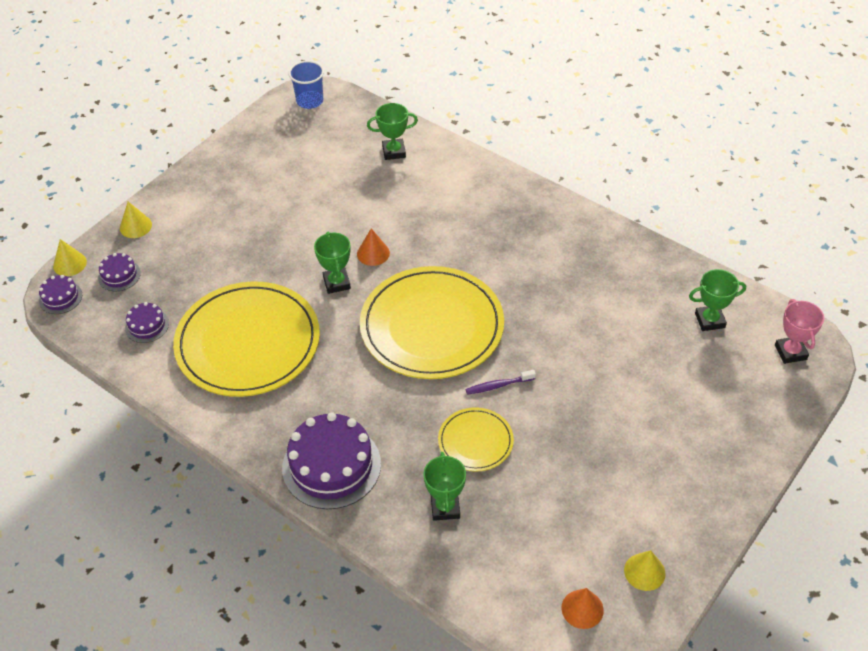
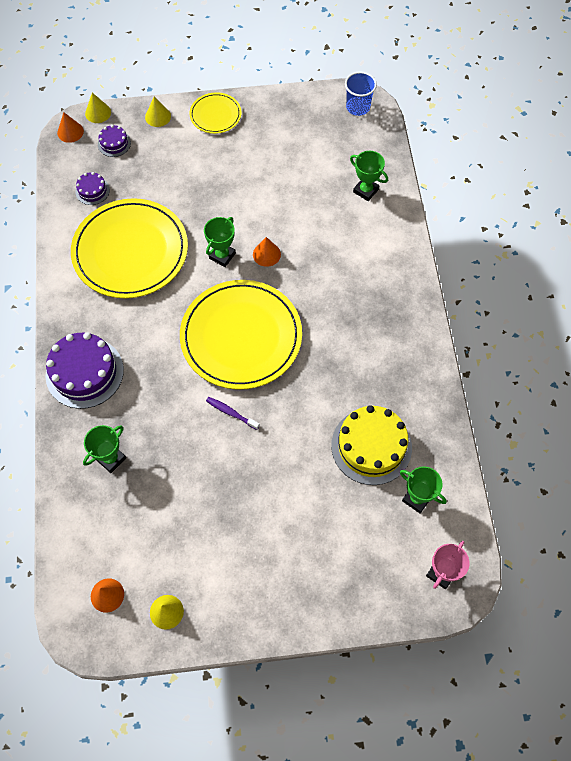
camera: 45 degrees right, 15 degrees up
(60, 297) = (70, 132): purple cake -> orange cone
(475, 441) = (175, 435): yellow plate -> yellow plate (215, 115)
(632, 315) = (371, 446): none -> yellow cake

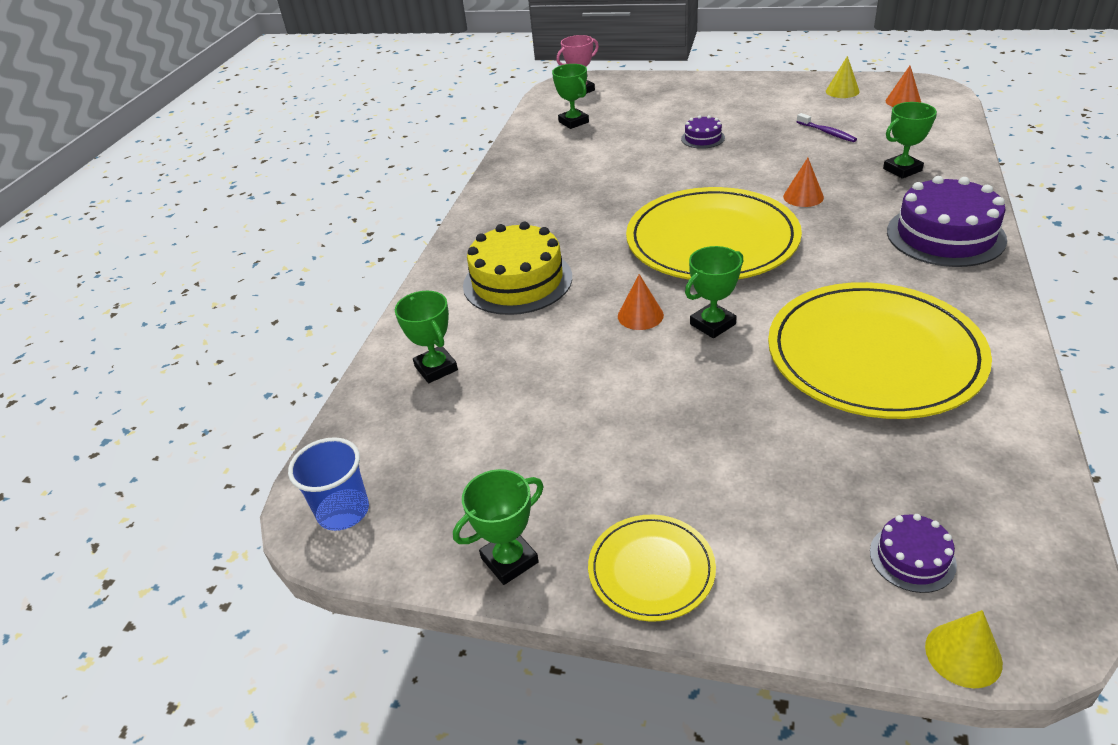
camera: 155 degrees left, 25 degrees down
(70, 132) = (1037, 616): orange cone -> orange cone (803, 197)
(92, 191) = (958, 465): purple cake -> purple cake (702, 138)
(158, 116) = (795, 601): yellow cone -> none
(231, 413) = (745, 185): purple toothbrush -> purple toothbrush (827, 133)
(274, 105) = (509, 560): none -> green trophy
(371, 446) = (597, 151): yellow cake -> yellow cake (517, 281)

